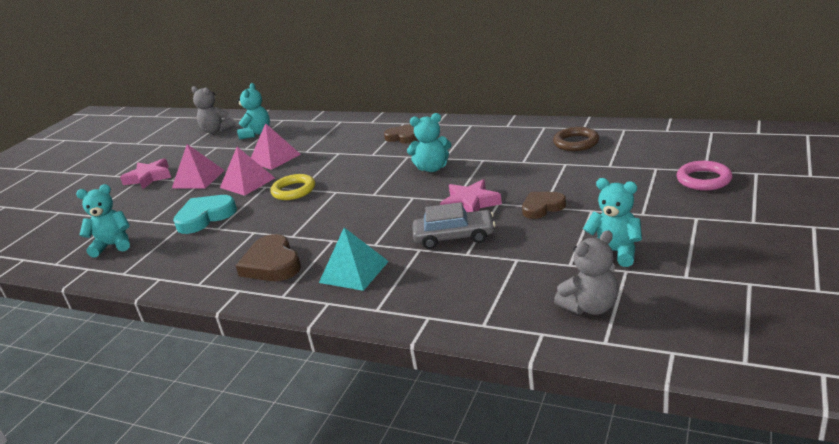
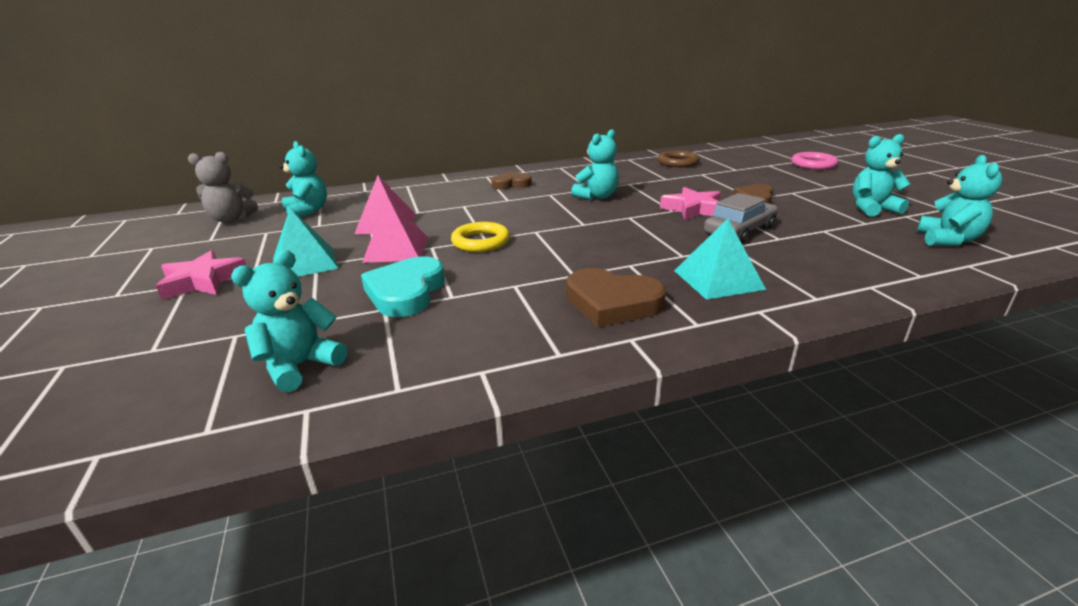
camera: 45 degrees left, 0 degrees up
(198, 179) = (304, 263): pink pyramid -> turquoise pyramid
(590, 307) = (947, 240): grey teddy bear -> turquoise teddy bear

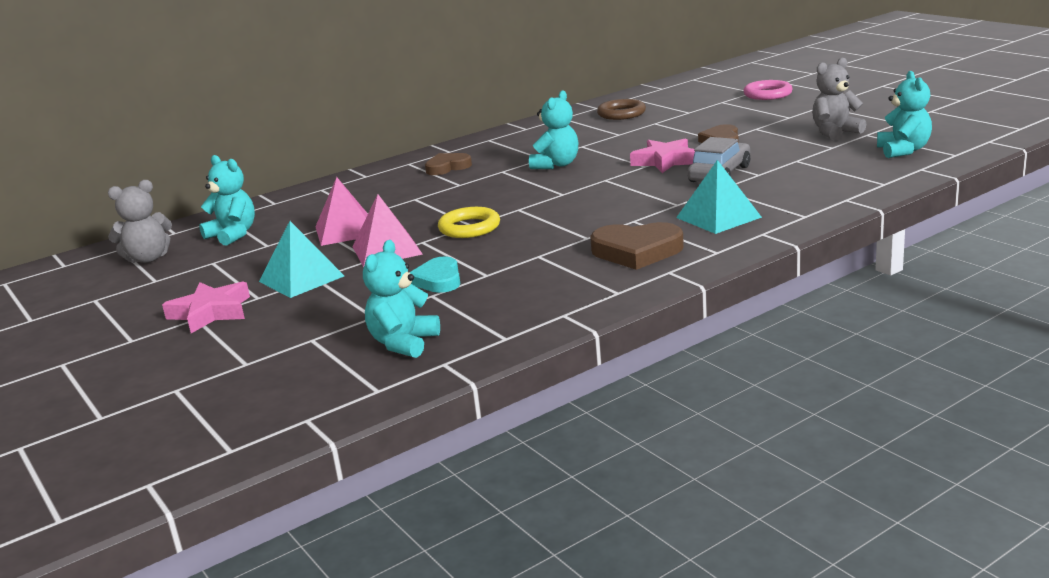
camera: 15 degrees left, 5 degrees down
(406, 292) = (438, 280): turquoise heart -> turquoise heart, size x0.66
(872, 209) = (835, 133): turquoise teddy bear -> grey teddy bear

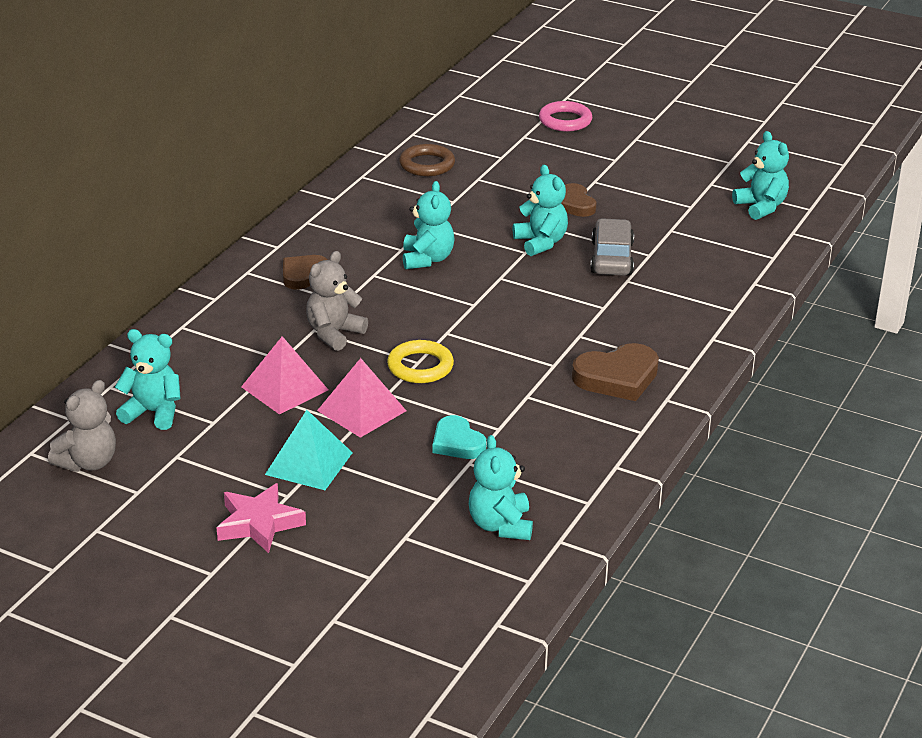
camera: 30 degrees left, 10 degrees up
(665, 161) = (541, 243): pink star -> turquoise teddy bear
(718, 217) = (657, 321): turquoise pyramid -> none
(835, 133) = (679, 183): grey teddy bear -> grey teddy bear (334, 334)

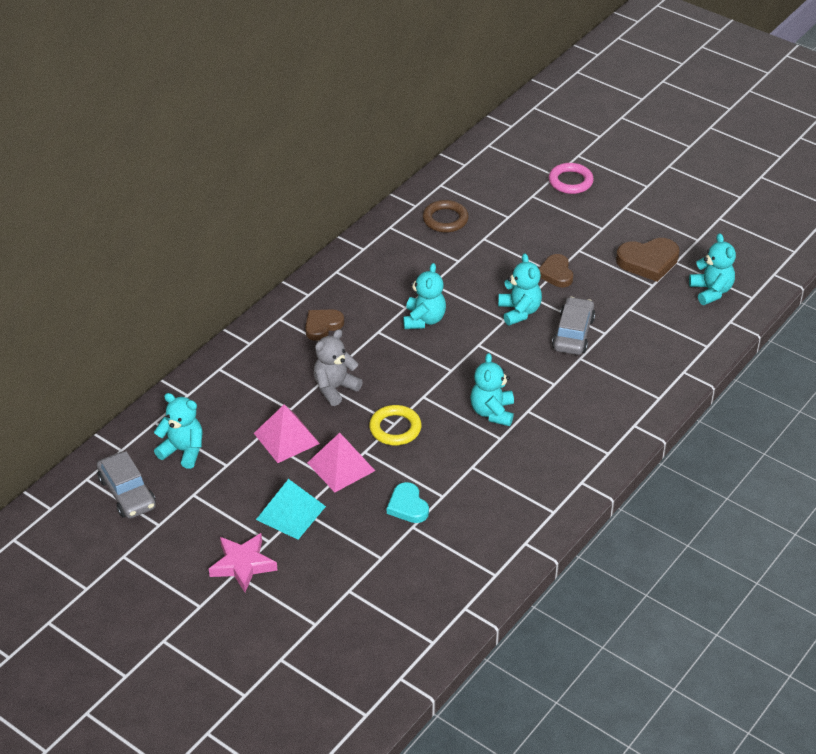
camera: 10 degrees right, 10 degrees up
(88, 462) = (127, 493): grey teddy bear -> grey car
(500, 525) = (423, 588): turquoise teddy bear -> turquoise teddy bear (492, 412)
(617, 377) = (547, 456): brown heart -> brown heart (648, 262)

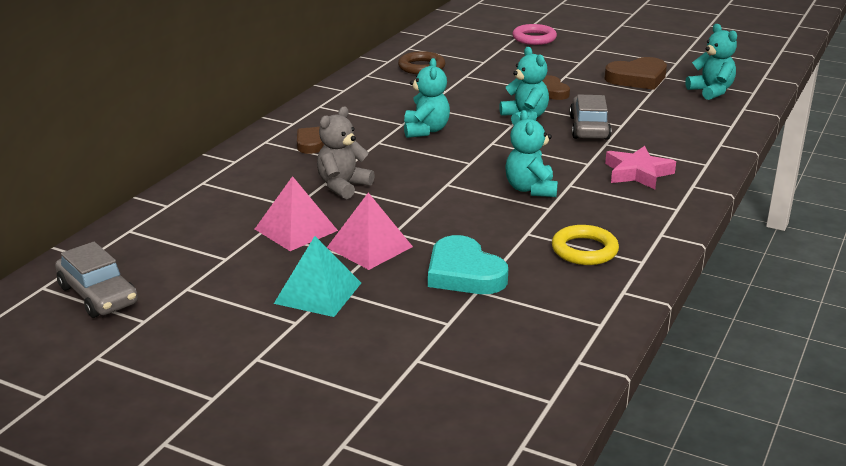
camera: 10 degrees left, 15 degrees down
(183, 451) = (168, 251): turquoise teddy bear -> none
(243, 565) = (265, 349): pink star -> pink star (637, 173)
(395, 428) = (424, 211): yellow ring -> yellow ring (584, 250)
(407, 506) = (464, 273): turquoise heart -> turquoise heart, size x1.51

